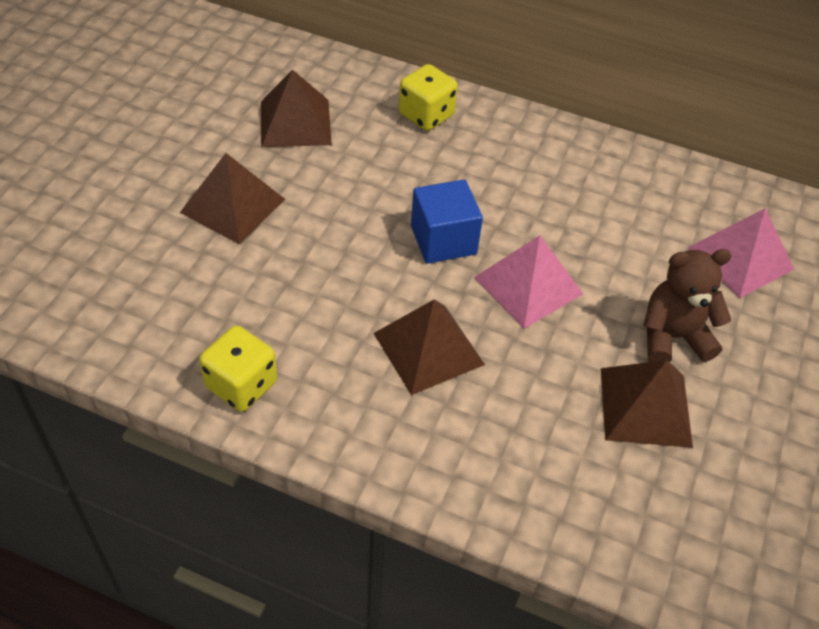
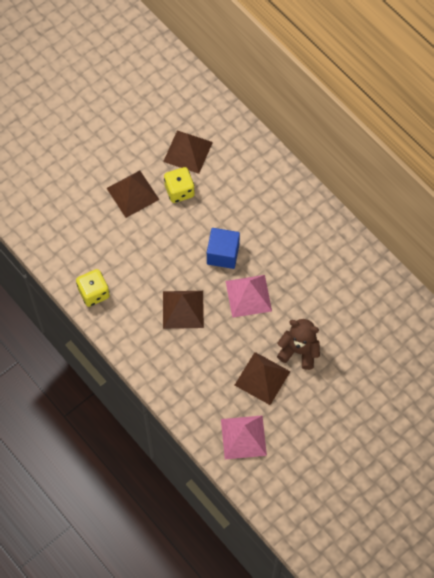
camera: 30 degrees right, 15 degrees up
(426, 115) = (258, 172): yellow dice -> yellow dice (179, 191)
(740, 258) = (364, 324): pink pyramid -> pink pyramid (243, 437)

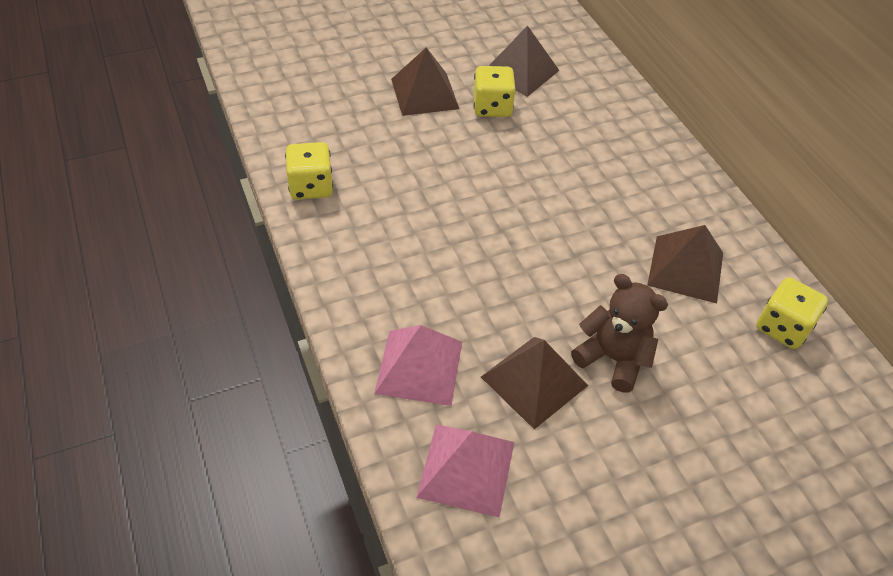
camera: 15 degrees right, 15 degrees down
(183, 309) = (437, 244): brown pyramid -> brown pyramid (685, 268)
(223, 254) = (528, 193): blue cube -> none
(248, 296) = (550, 256): pink pyramid -> pink pyramid (419, 367)
(384, 300) = (782, 327): none -> yellow dice

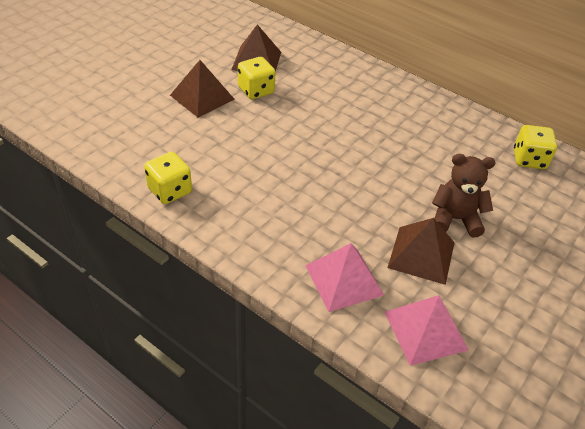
camera: 30 degrees left, 5 degrees down
(685, 268) = (452, 147): brown pyramid -> none

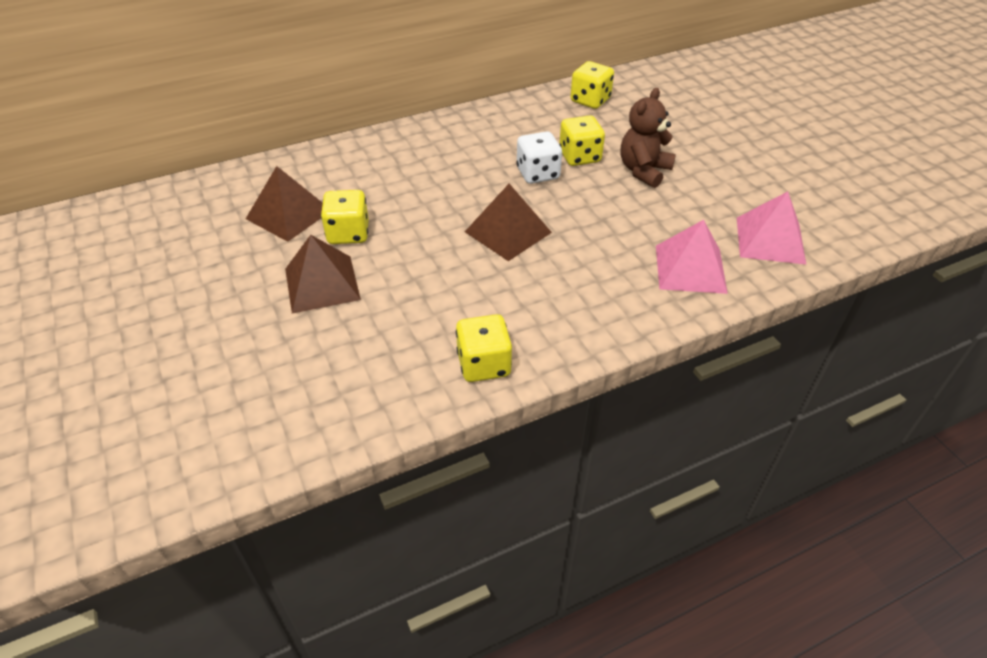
camera: 60 degrees left, 0 degrees up
(395, 157) = (538, 174): none -> white dice
(421, 254) = (679, 208): brown pyramid -> brown pyramid (508, 232)
(439, 175) = (579, 157): none -> yellow dice

